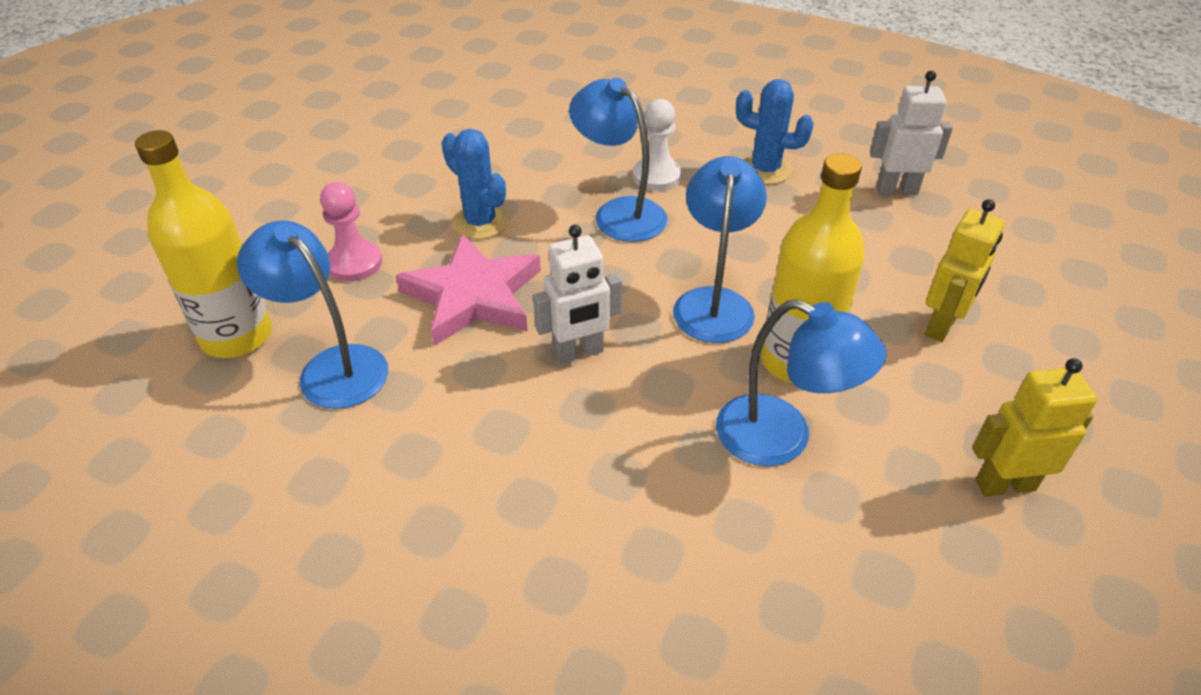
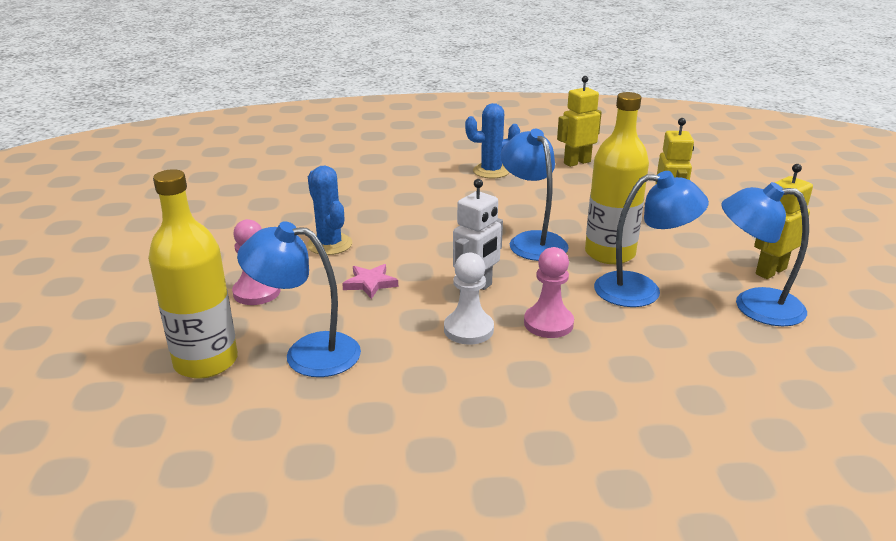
camera: 30 degrees left, 15 degrees down
(473, 296) = (370, 283): pink star -> pink star, size x0.47
(480, 222) = (329, 244): blue cactus -> blue cactus turned 45 degrees clockwise
(615, 439) = (548, 323): none -> pink pawn
(619, 212) = (422, 214): blue lamp -> blue lamp (754, 305)
(656, 176) = (426, 190): white pawn -> white pawn (468, 329)
(896, 190) = (577, 162): white robot -> yellow robot

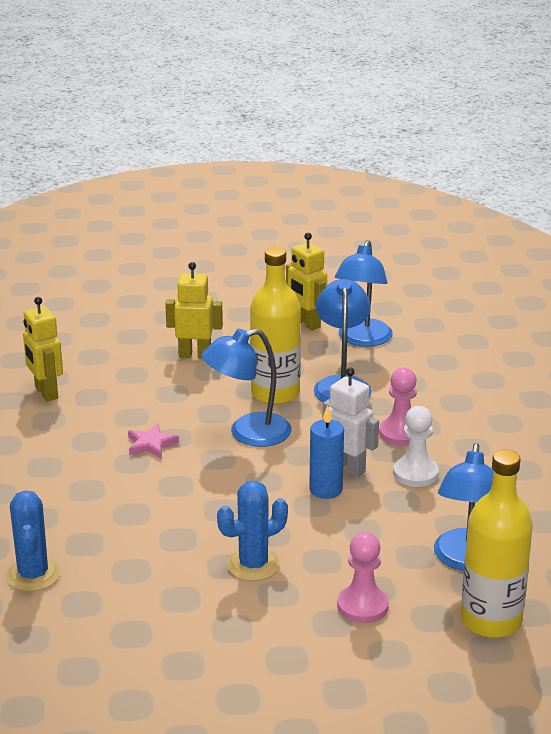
camera: 90 degrees left, 0 degrees up
(370, 283) = (339, 531): pink star -> pink star (151, 444)
(438, 278) = (325, 490): none -> blue candle
(491, 171) = (60, 452): blue cactus -> blue cactus (33, 575)

